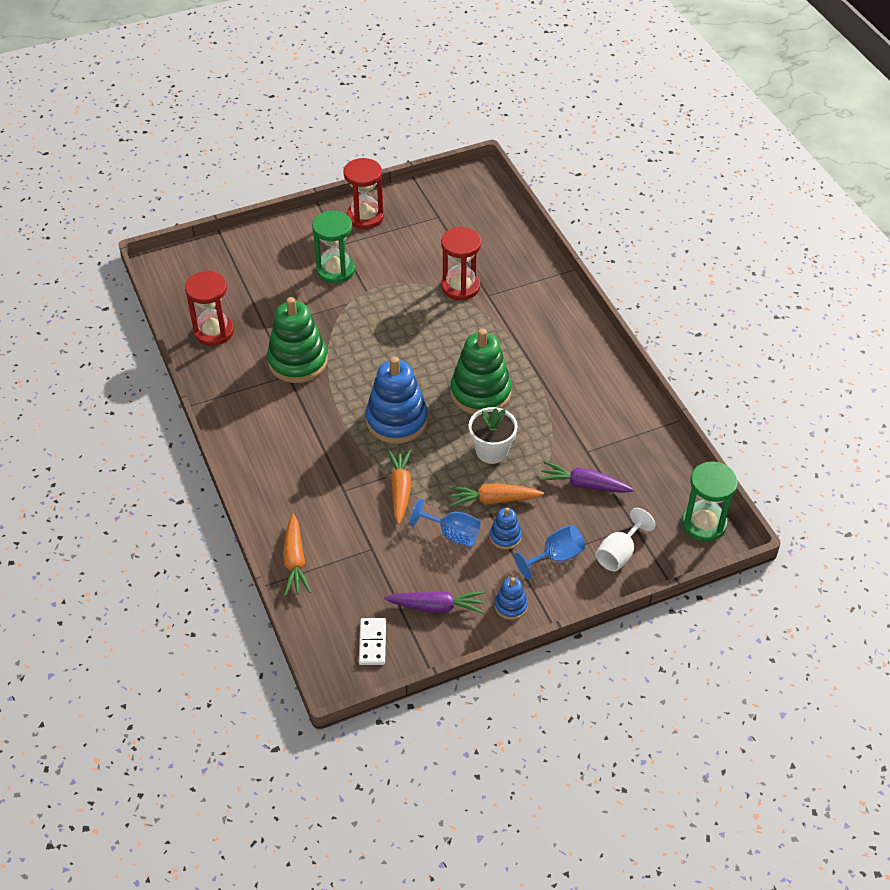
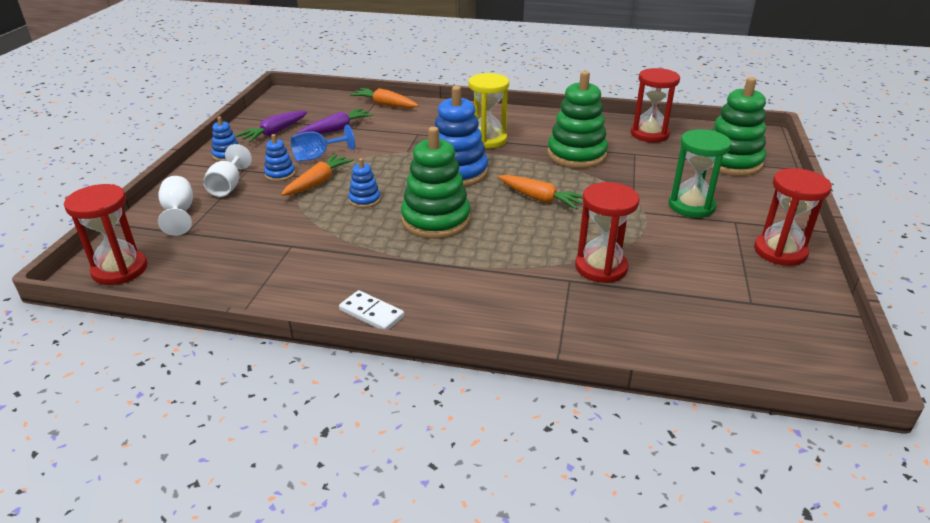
camera: 125 degrees right, 15 degrees down
(236, 269) = (731, 162): none -> green stacking toy
(316, 432) = (487, 140): none -> yellow hourglass
(372, 643) = (288, 108): white domino -> white domino (371, 313)
(400, 489) = (387, 152): orange carrot -> orange carrot (539, 199)
(491, 451) = (364, 200): white flower pot -> blue stacking toy
(556, 557) = (228, 186): blue goblet -> white goblet
(584, 485) = (262, 228): purple carrot -> purple carrot (337, 129)
(704, 523) = (120, 270): green hourglass -> red hourglass

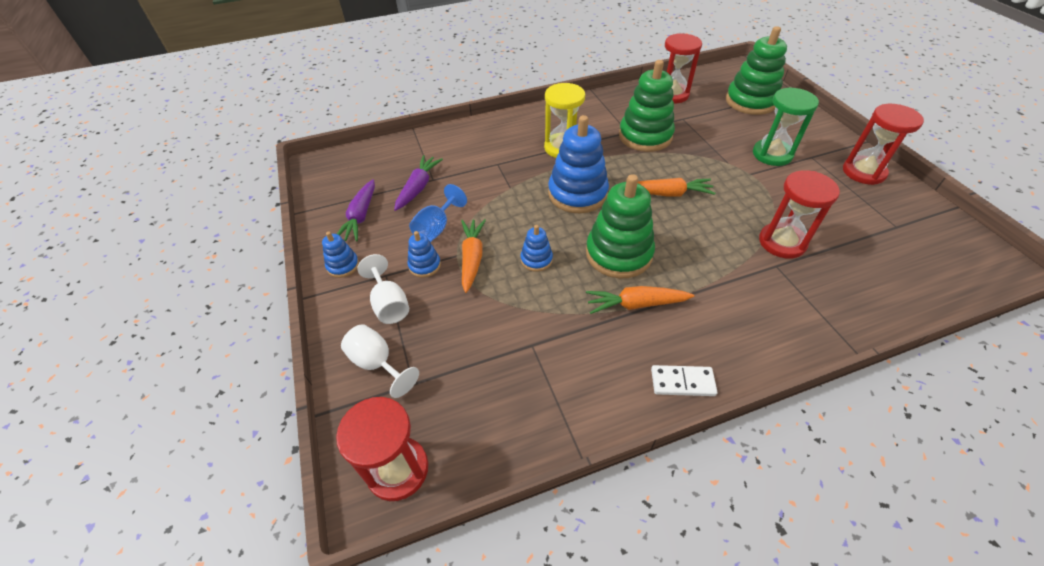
camera: 30 degrees left, 15 degrees up
(385, 105) = (431, 141): orange carrot -> orange carrot (636, 304)

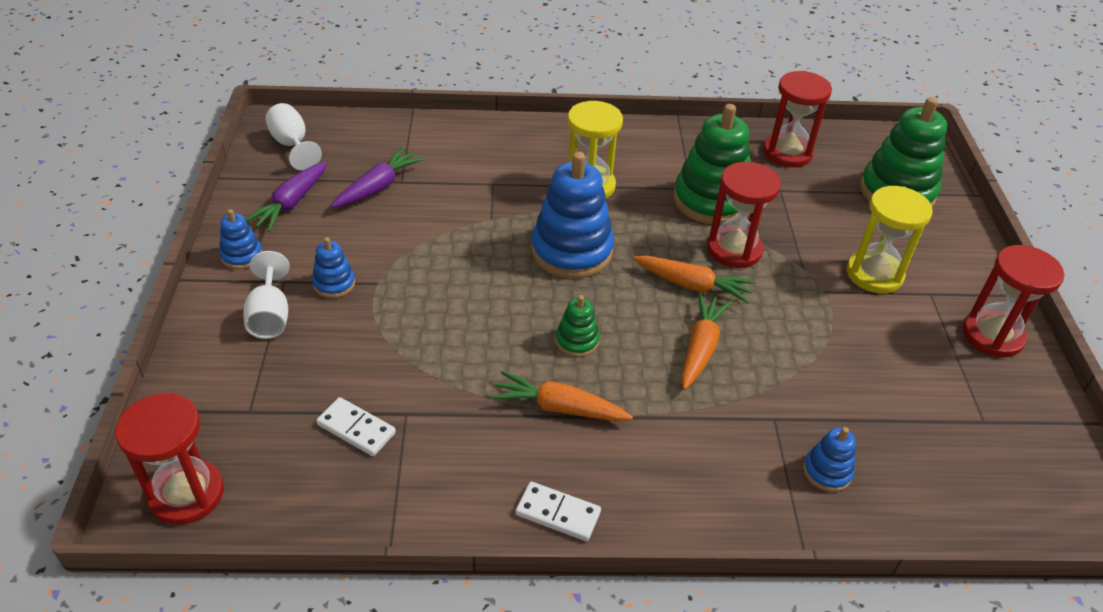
camera: 15 degrees right, 5 degrees down
(377, 363) = (223, 377): white goblet -> white goblet (292, 145)
(436, 228) = (372, 243): blue goblet -> none
(472, 258) = (394, 292): orange carrot -> orange carrot (700, 348)
(502, 369) = (356, 428): none -> white domino
(536, 259) = (470, 317): blue stacking toy -> blue stacking toy (827, 472)
(618, 254) = (577, 341): green stacking toy -> green stacking toy, size x0.48
(772, 154) = (874, 274): green hourglass -> yellow hourglass
(782, 242) = (803, 392): red hourglass -> red hourglass (734, 249)

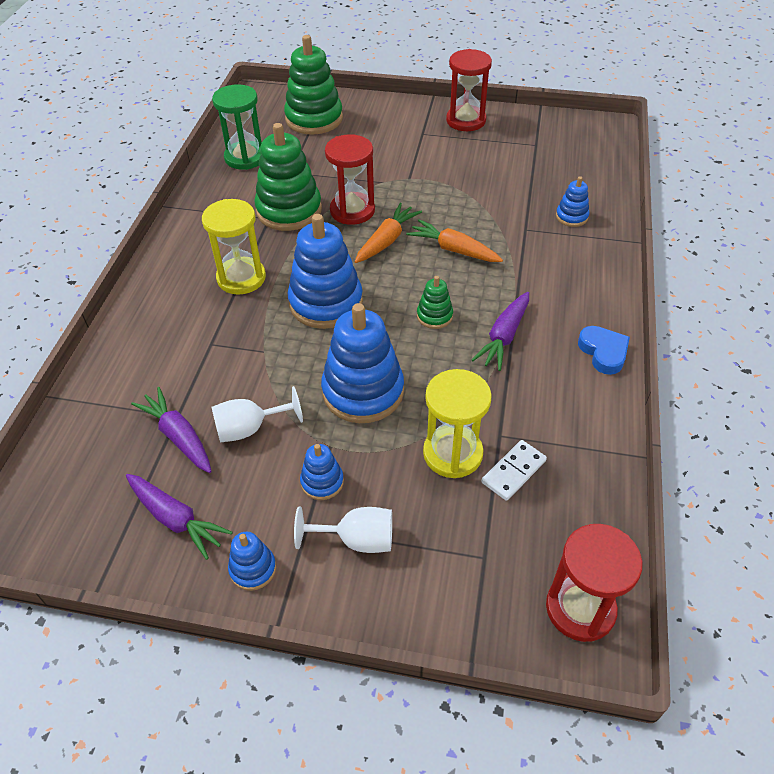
camera: 75 degrees left, 5 degrees up
(292, 145) = (61, 517): white goblet -> white goblet (250, 428)
(450, 296) = (363, 391): none -> blue stacking toy
(558, 513) = (603, 352): white domino -> blue heart
(559, 407) = (504, 336): orange carrot -> purple carrot
(787, 153) = (245, 157): red hourglass -> green hourglass
(874, 274) = (397, 151): yellow hourglass -> yellow hourglass (452, 453)

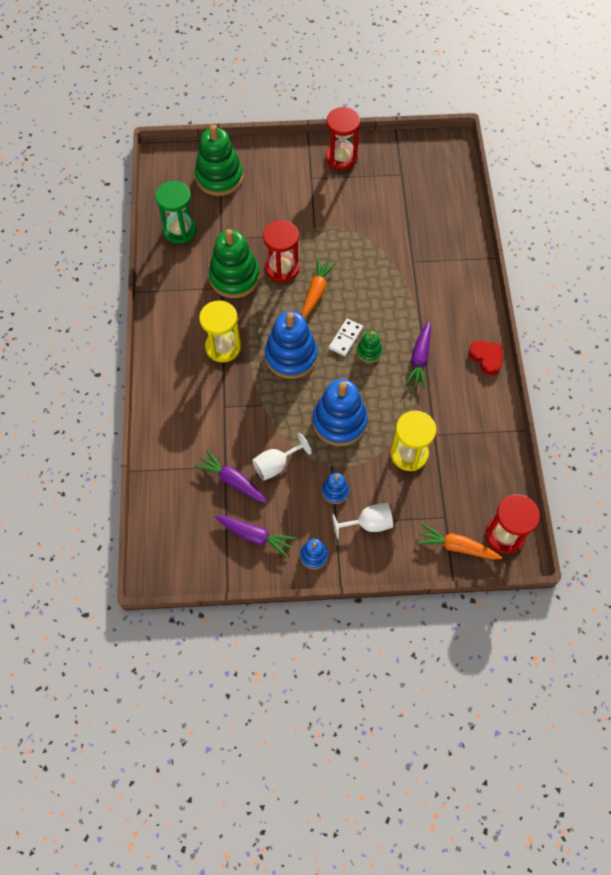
camera: 15 degrees left, 15 degrees up
(454, 250) = (367, 291): orange carrot -> orange carrot (456, 546)
(513, 471) = (449, 458): white domino -> white domino (345, 338)
(571, 217) = (443, 243): blue stacking toy -> none
(603, 352) = (486, 358): blue heart -> red heart

